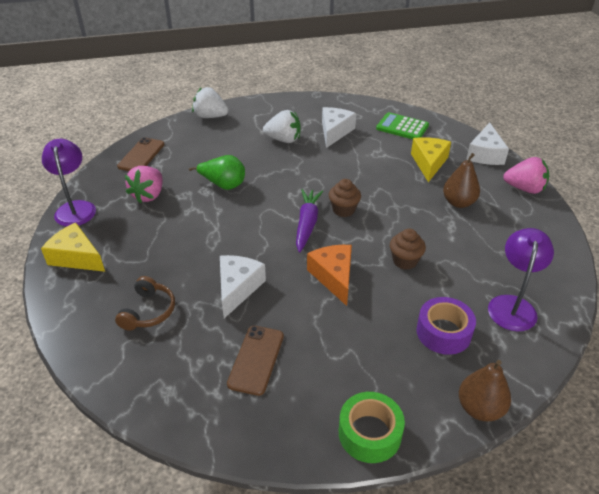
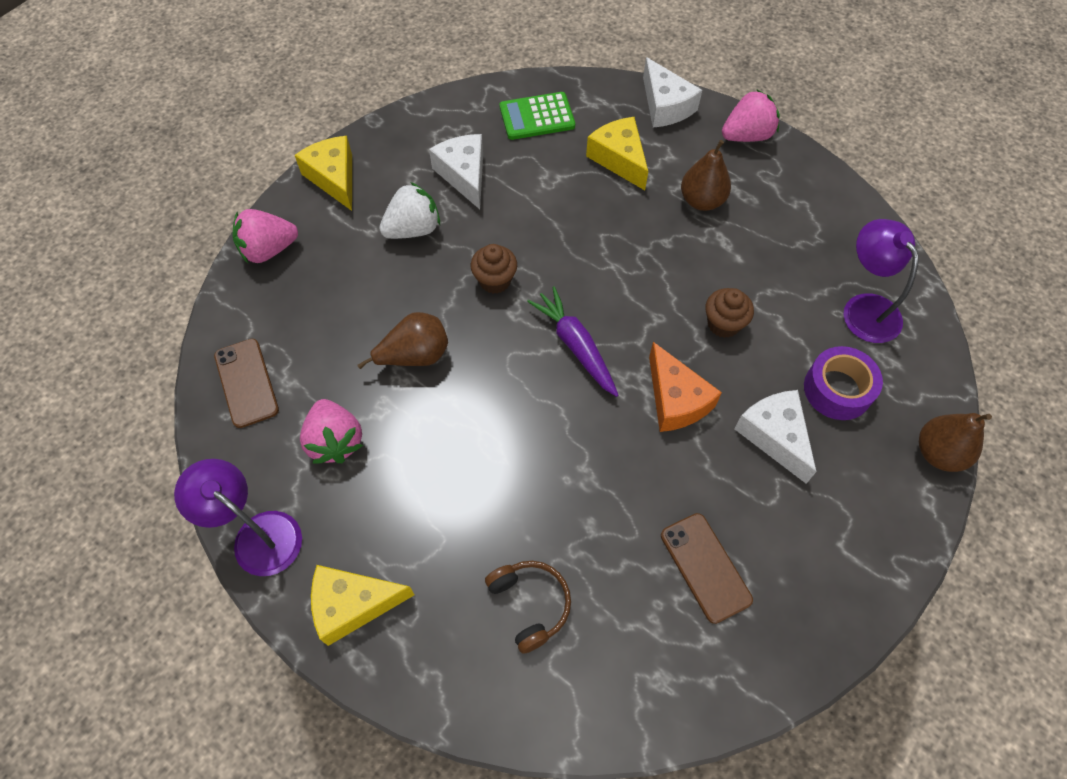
camera: 40 degrees left, 20 degrees up
(210, 116) = (268, 250): white strawberry -> pink strawberry
(223, 185) = (415, 356): green pear -> brown pear
(237, 288) = (593, 494): white cheese -> white cheese (774, 436)
(271, 106) = (334, 178): none -> yellow cheese
(334, 277) = (675, 400): orange cheese -> orange cheese turned 150 degrees counterclockwise
(343, 210) = (595, 296): brown cupcake -> brown cupcake (495, 281)
(369, 433) = (880, 559): green tape -> none

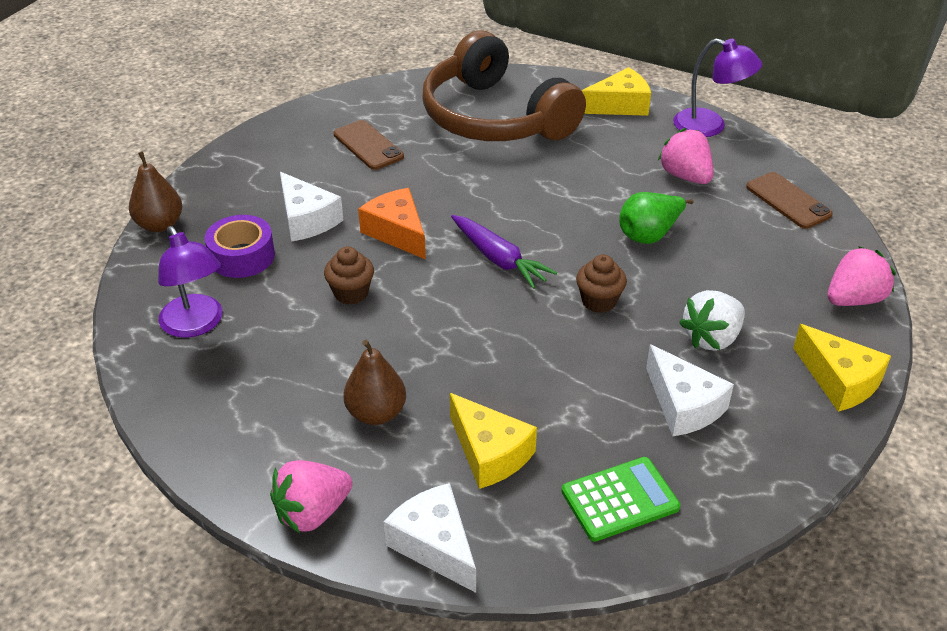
camera: 170 degrees right, 20 degrees down
(415, 356) = (649, 235): brown pear -> green pear
(530, 604) = (495, 117): brown headphones -> brown headphones, size x2.48

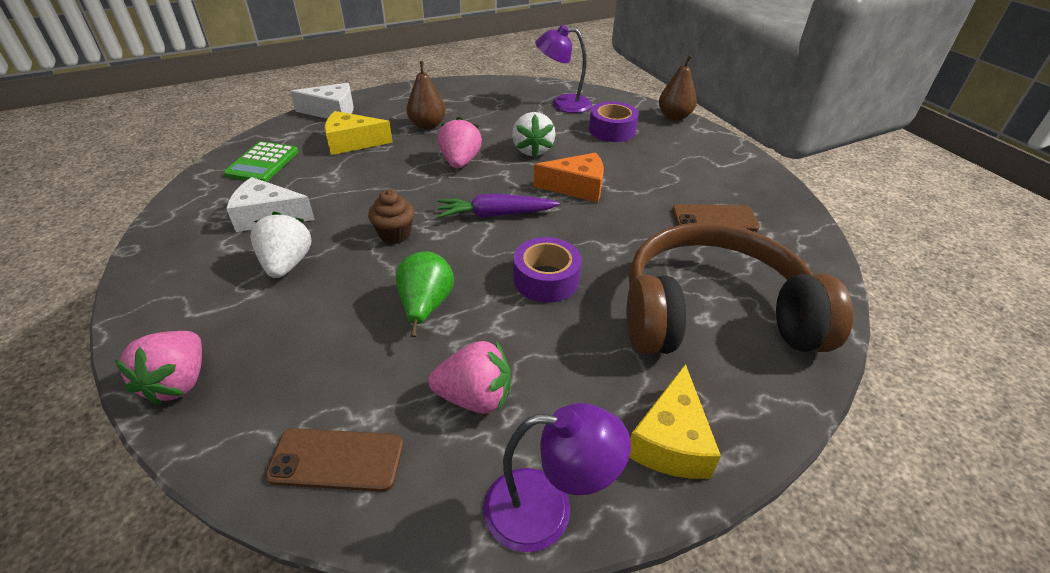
camera: 125 degrees right, 0 degrees up
(307, 219) = (630, 161): white cheese -> none
(312, 513) = (396, 95): pink strawberry -> pink strawberry (460, 162)
(351, 293) = (532, 150): brown cupcake -> white strawberry
(549, 195) = (546, 279): none -> purple tape
(710, 126) = (546, 509): purple lamp -> purple lamp turned 150 degrees counterclockwise
(839, 380) = (156, 299): yellow cheese -> none

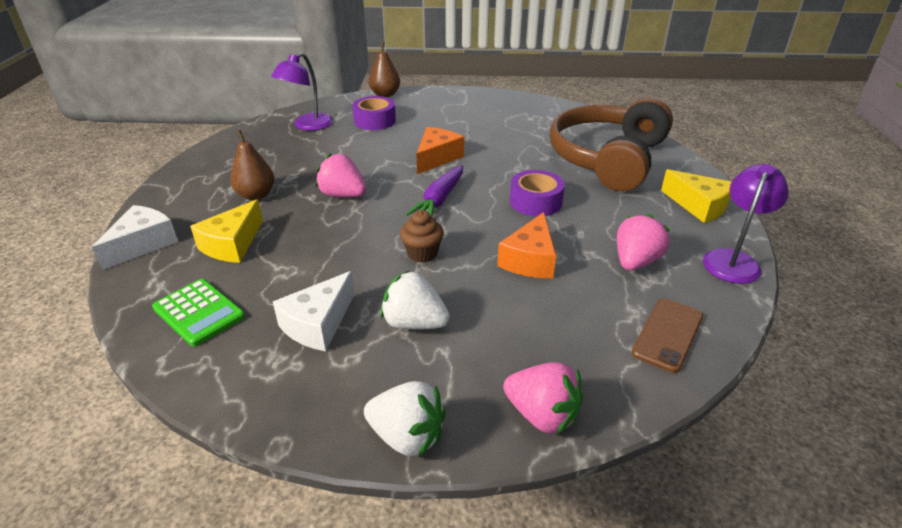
camera: 60 degrees left, 5 degrees down
(425, 307) = (530, 260): green pear -> orange cheese
(532, 150) = (364, 159): white strawberry -> white strawberry (407, 436)
(714, 219) = (519, 126): brown phone -> none

